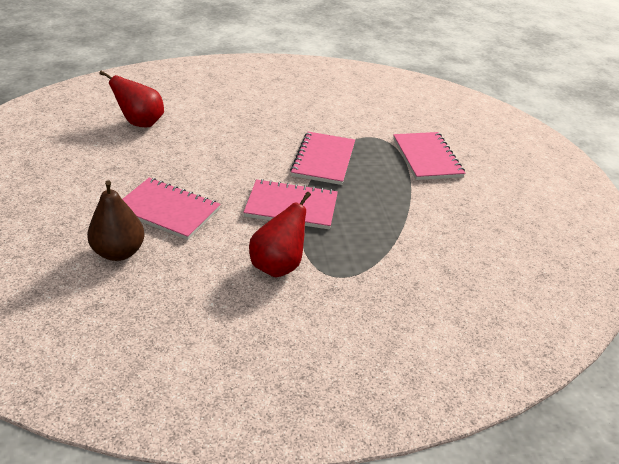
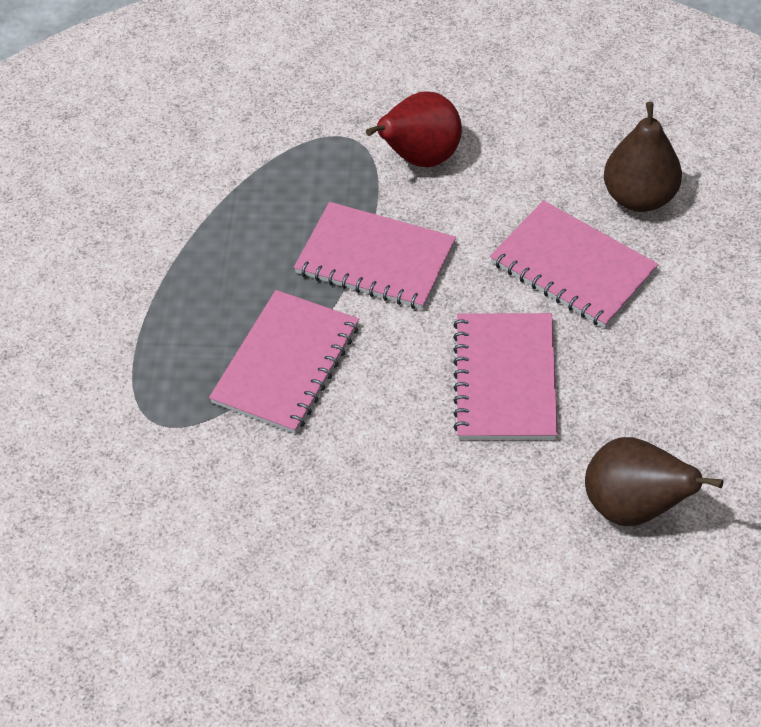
camera: 160 degrees left, 15 degrees up
(140, 123) = (634, 506): red pear -> brown pear
(427, 158) = (89, 354): pink notebook -> pink notebook (505, 379)

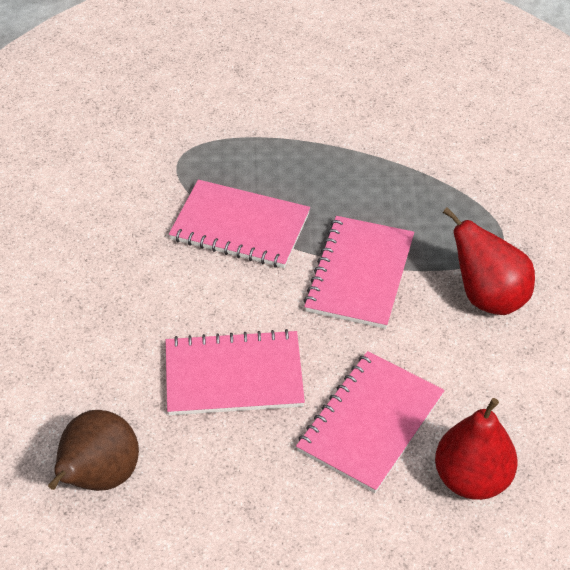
camera: 80 degrees right, 5 degrees down
(639, 197) = (472, 479): brown pear -> red pear

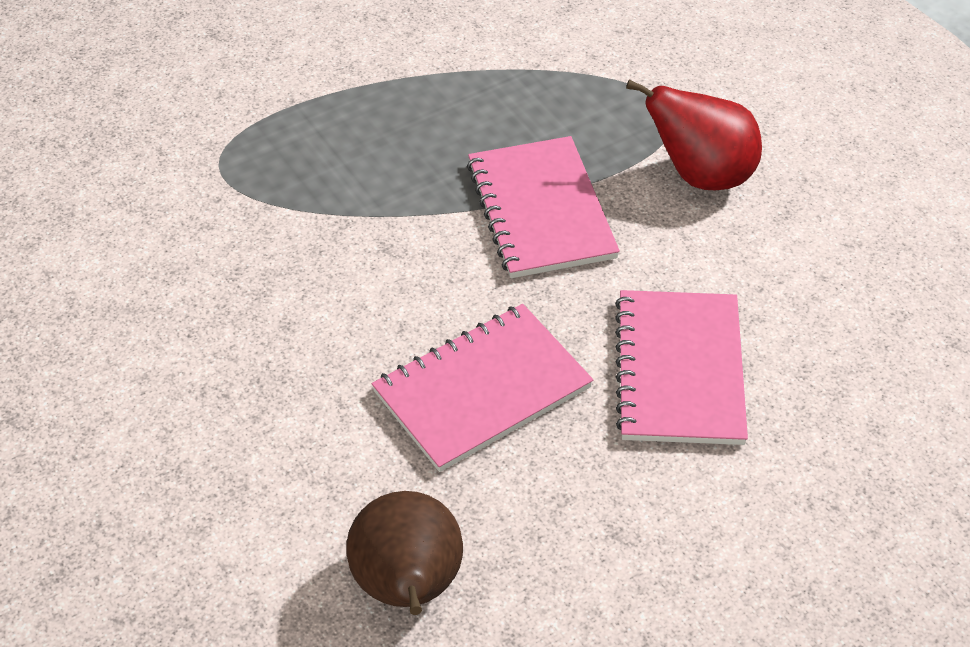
camera: 30 degrees left, 0 degrees up
(240, 227) = (357, 215): pink notebook -> none
(472, 479) = (833, 378): red pear -> none

